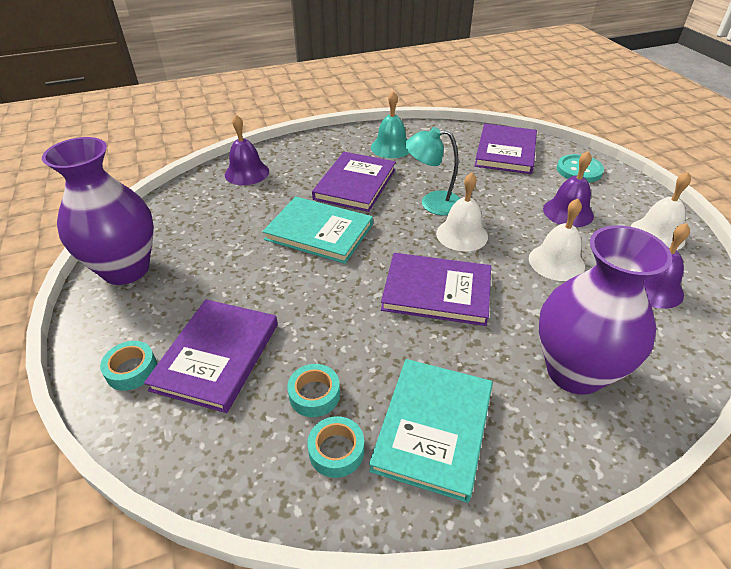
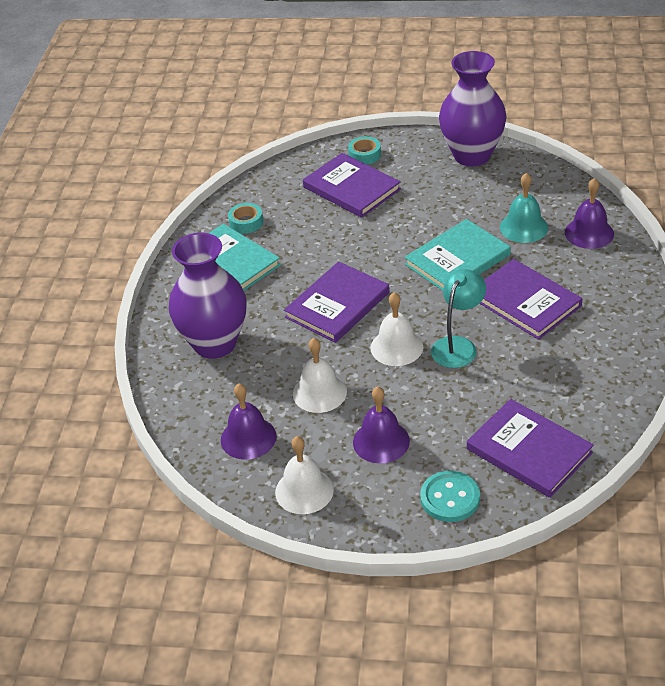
camera: 120 degrees right, 0 degrees up
(314, 395) = (290, 222): turquoise tape -> none
(391, 147) = (591, 352): turquoise bell -> turquoise bell (524, 227)

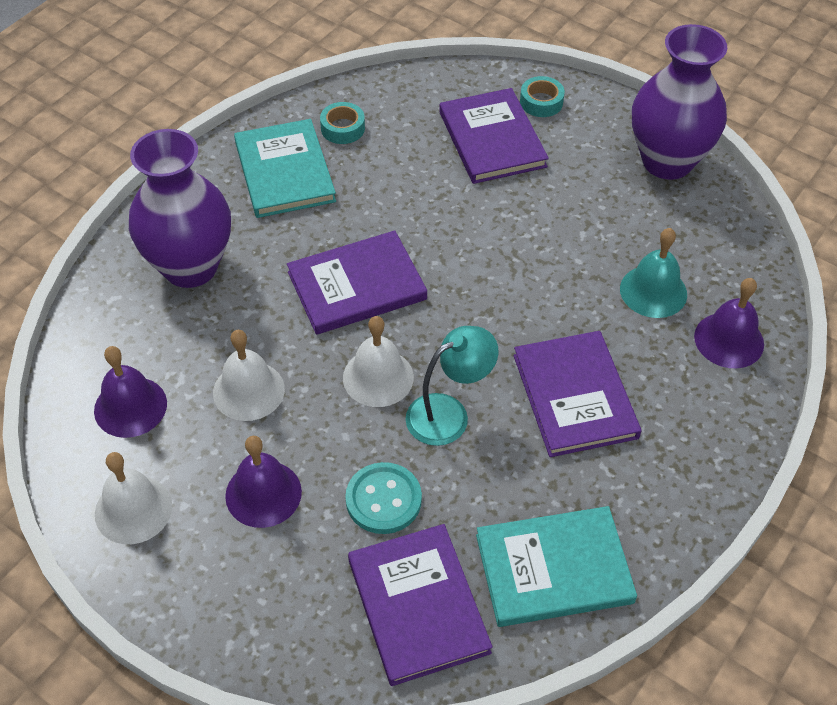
camera: 25 degrees right, 10 degrees up
(450, 498) = (278, 615): turquoise button -> turquoise button (383, 500)
(457, 260) = (539, 296): turquoise book -> turquoise book (554, 569)

